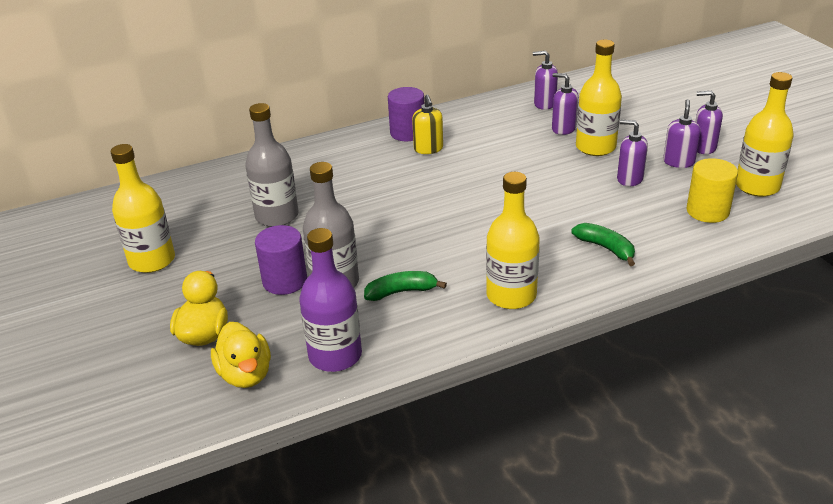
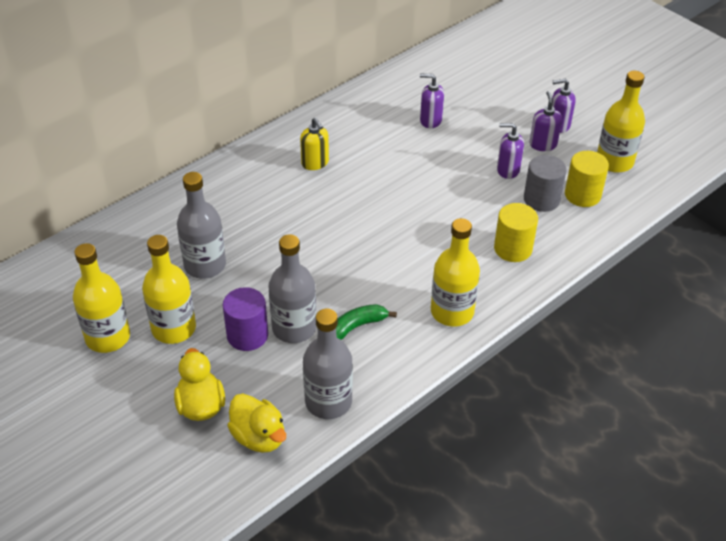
camera: 20 degrees left, 10 degrees up
(335, 355) = (328, 402): purple bottle -> grey bottle
(407, 133) = (287, 146): purple cylinder -> none
(544, 104) = (402, 92): purple soap dispenser -> none
(595, 147) = (466, 138): yellow bottle -> yellow bottle (174, 328)
(606, 248) = (513, 249): green banana -> yellow cylinder
(657, 209) = (541, 199): none -> grey cylinder

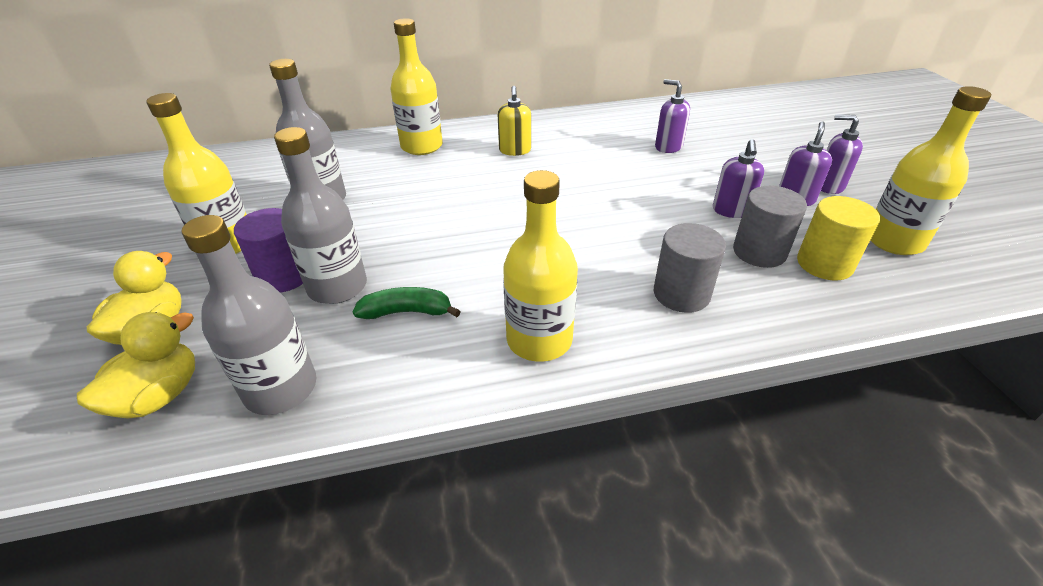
camera: 30 degrees right, 5 degrees down
(108, 337) = (165, 230): yellow bottle -> yellow bottle (422, 146)
(259, 437) = (159, 396): yellow duck -> yellow duck turned 135 degrees counterclockwise
(507, 170) = (731, 211): purple soap dispenser -> purple soap dispenser turned 120 degrees counterclockwise
(513, 249) = (681, 294): yellow cylinder -> grey cylinder

